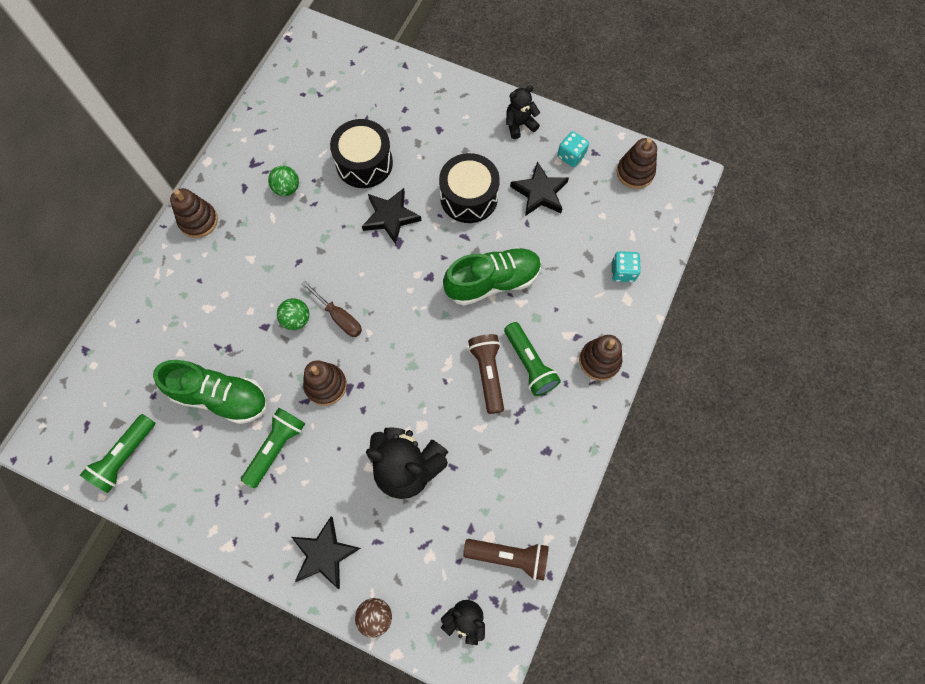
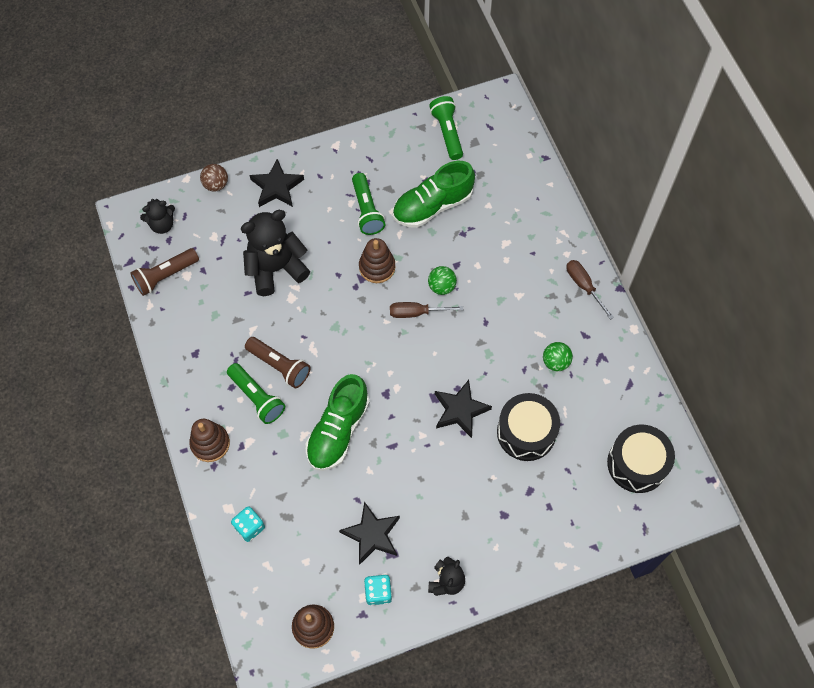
camera: 135 degrees right, 5 degrees down
(198, 221) = (584, 286): brown stacking toy -> brown screwdriver
(469, 197) = (421, 479): black drum -> black drum (637, 464)
(529, 364) = (257, 398): green flashlight -> green flashlight turned 150 degrees counterclockwise

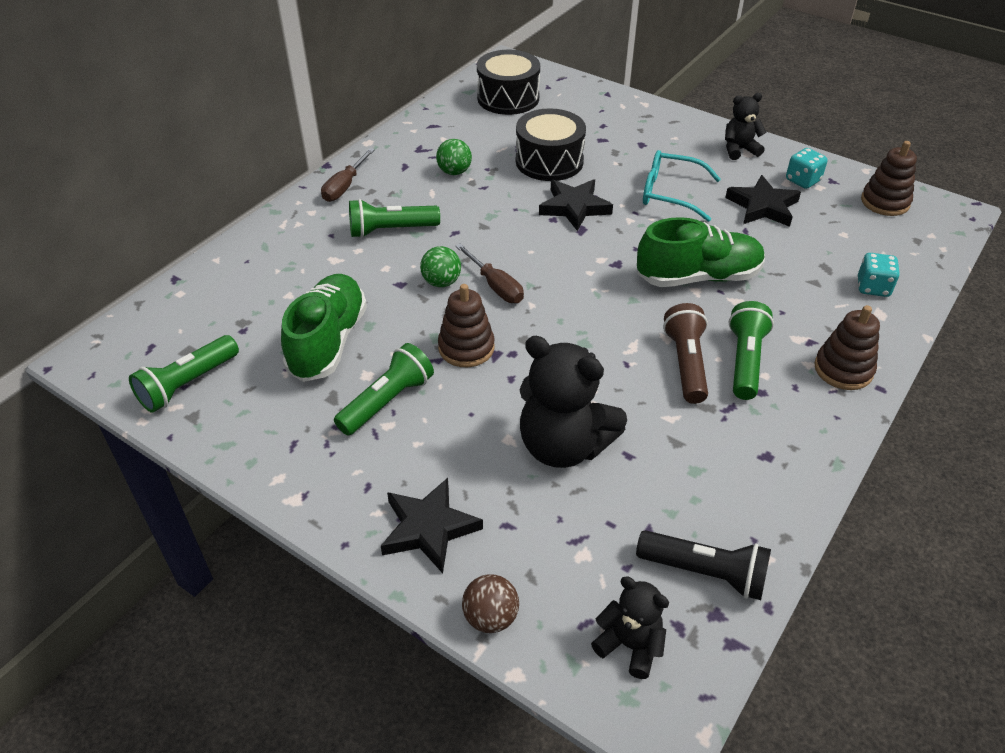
camera: 125 degrees left, 20 degrees down
(165, 276) = (705, 572): brown flashlight -> black flashlight
(430, 484) = (670, 193): none -> turquoise glasses
(432, 206) = (328, 342): green shoe -> green shoe turned 105 degrees counterclockwise
(513, 287) = (391, 230): none -> green flashlight

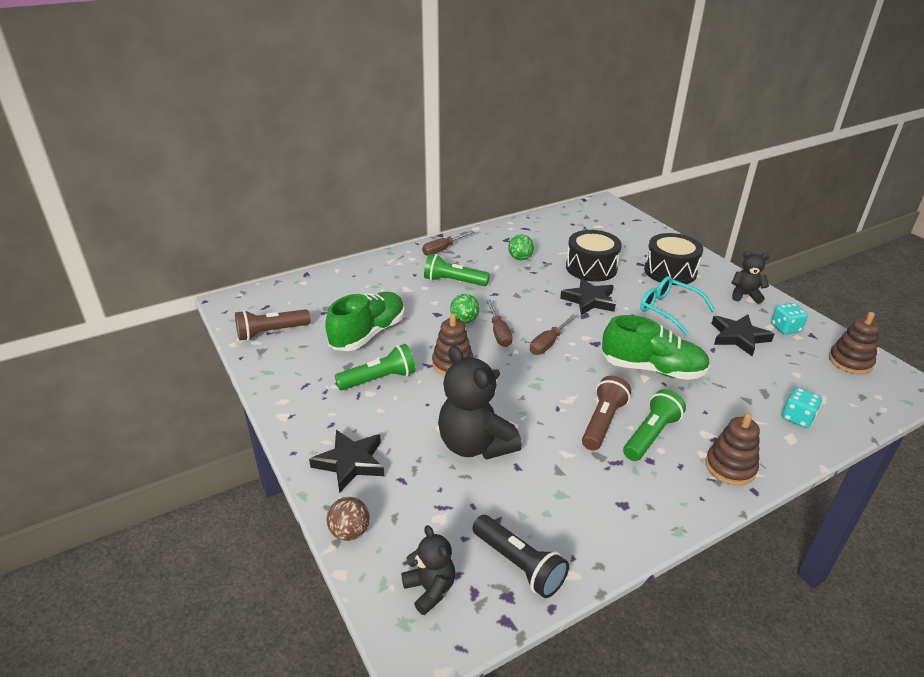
camera: 25 degrees right, 10 degrees down
(187, 384) = (271, 332): green flashlight -> brown flashlight
(508, 98) = (589, 223): black drum -> black drum (670, 271)
(563, 281) = (548, 343): none -> brown screwdriver

